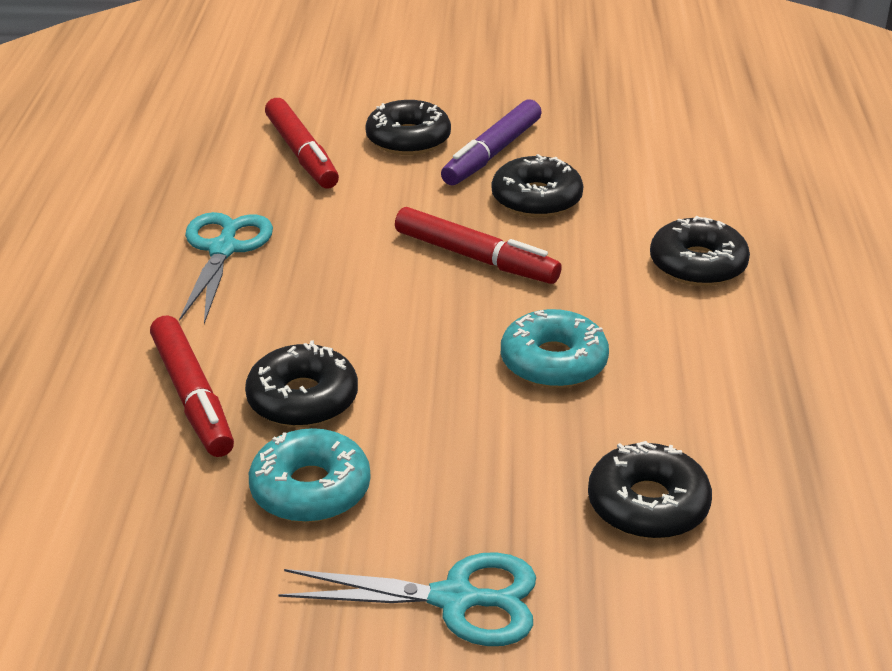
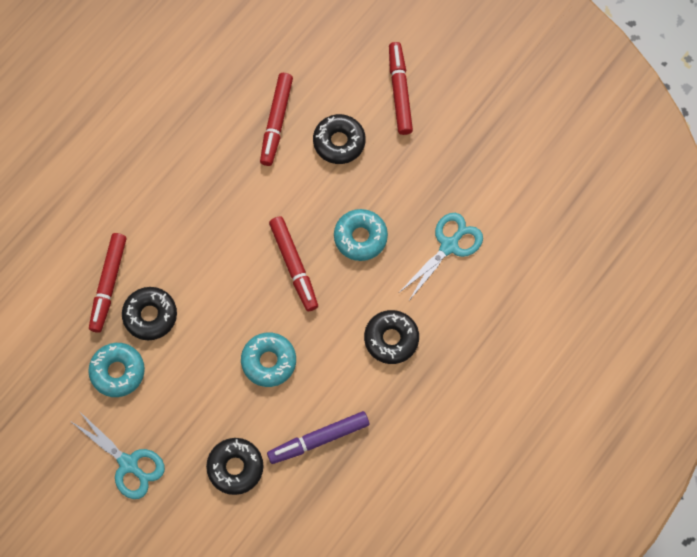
camera: 35 degrees right, 35 degrees up
(223, 249) = (186, 184): turquoise scissors -> turquoise scissors (449, 246)
(438, 80) = (400, 91): none -> red marker
(492, 153) = (371, 183): purple marker -> purple marker (318, 439)
(536, 199) = (360, 237): black donut -> turquoise donut

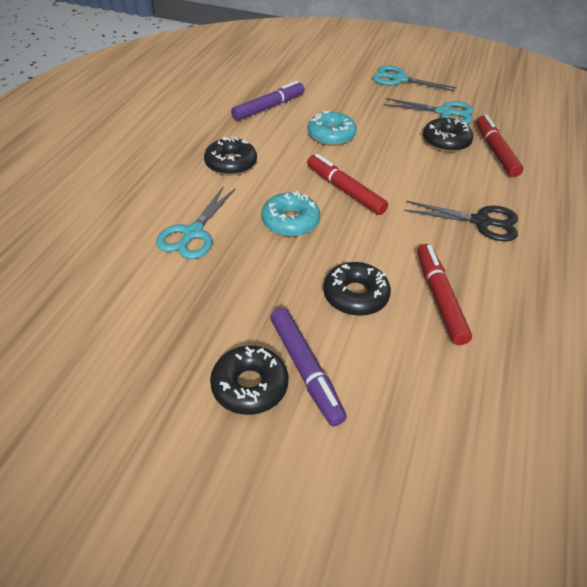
camera: 160 degrees right, 25 degrees down
(117, 372) = (444, 113): turquoise donut -> turquoise scissors
(191, 190) = (481, 222): none -> black scissors
(235, 467) = (323, 88): black donut -> black donut (249, 386)
(400, 91) = (305, 370): red marker -> purple marker

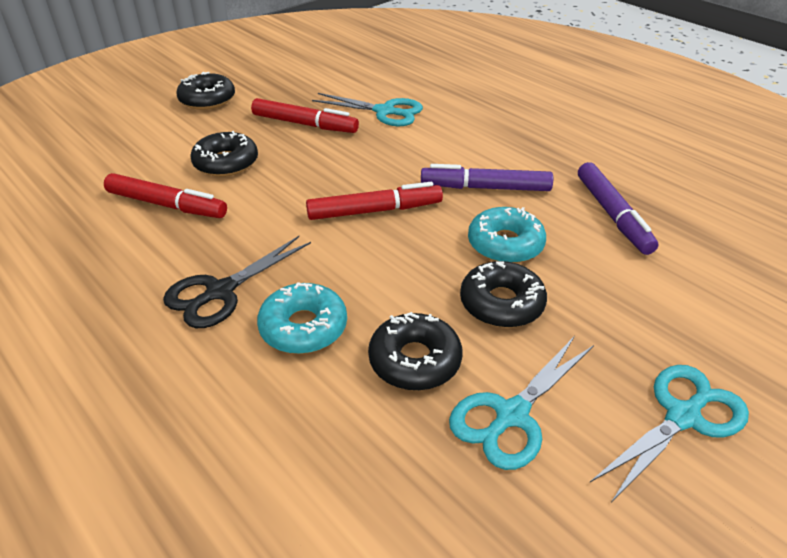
camera: 120 degrees right, 5 degrees down
(193, 233) = (385, 111): turquoise scissors -> turquoise scissors turned 150 degrees clockwise
(231, 163) = (485, 154): black donut -> black donut (501, 303)
(290, 221) = (354, 161): turquoise donut -> turquoise donut (303, 327)
(305, 370) = (191, 120): purple marker -> purple marker (485, 188)
(495, 151) = (344, 412): red marker -> red marker (304, 124)

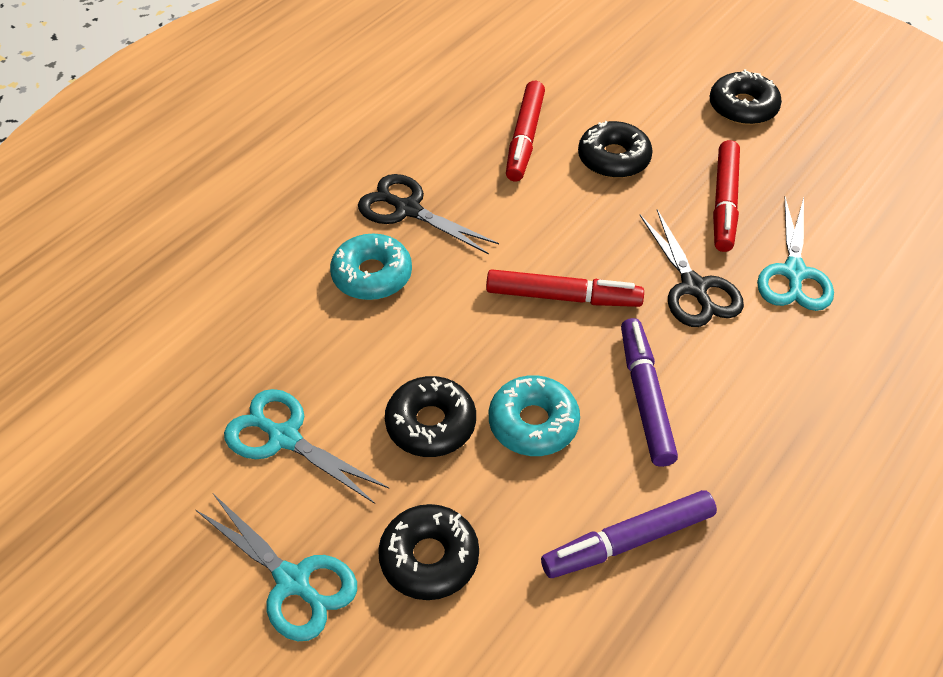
camera: 80 degrees right, 10 degrees up
(374, 211) = (563, 297): red marker -> red marker turned 60 degrees counterclockwise
(385, 151) = (694, 287): none -> black scissors
(415, 360) = (341, 360): black donut -> black donut (429, 558)

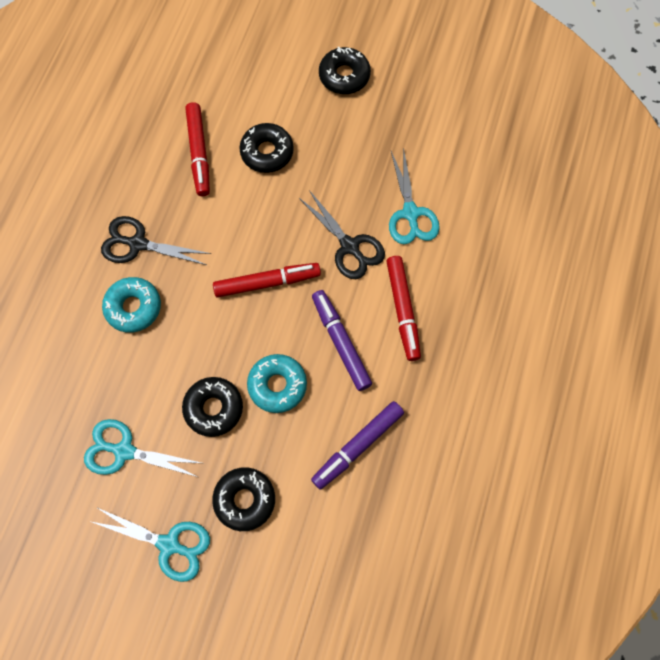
camera: 20 degrees left, 20 degrees up
(724, 203) = (352, 168): red marker -> red marker (402, 310)

